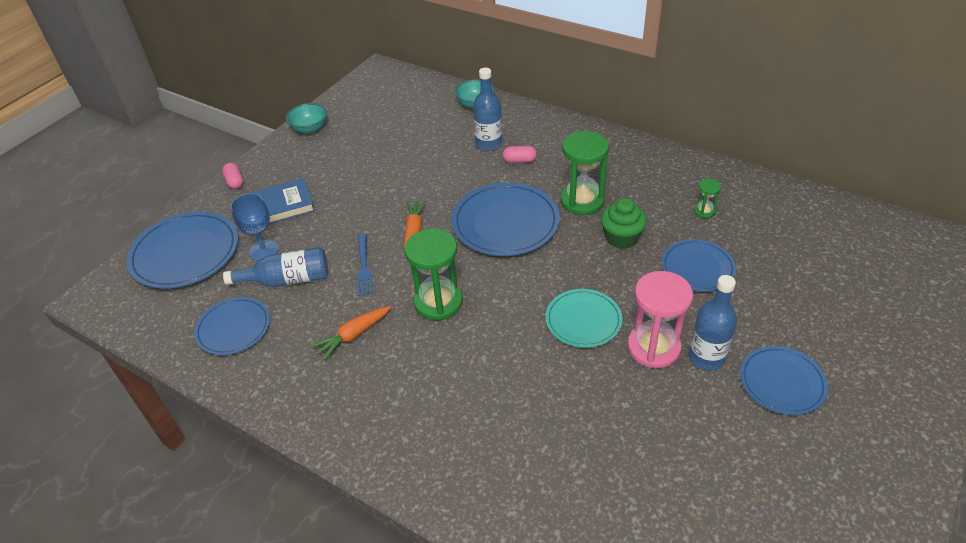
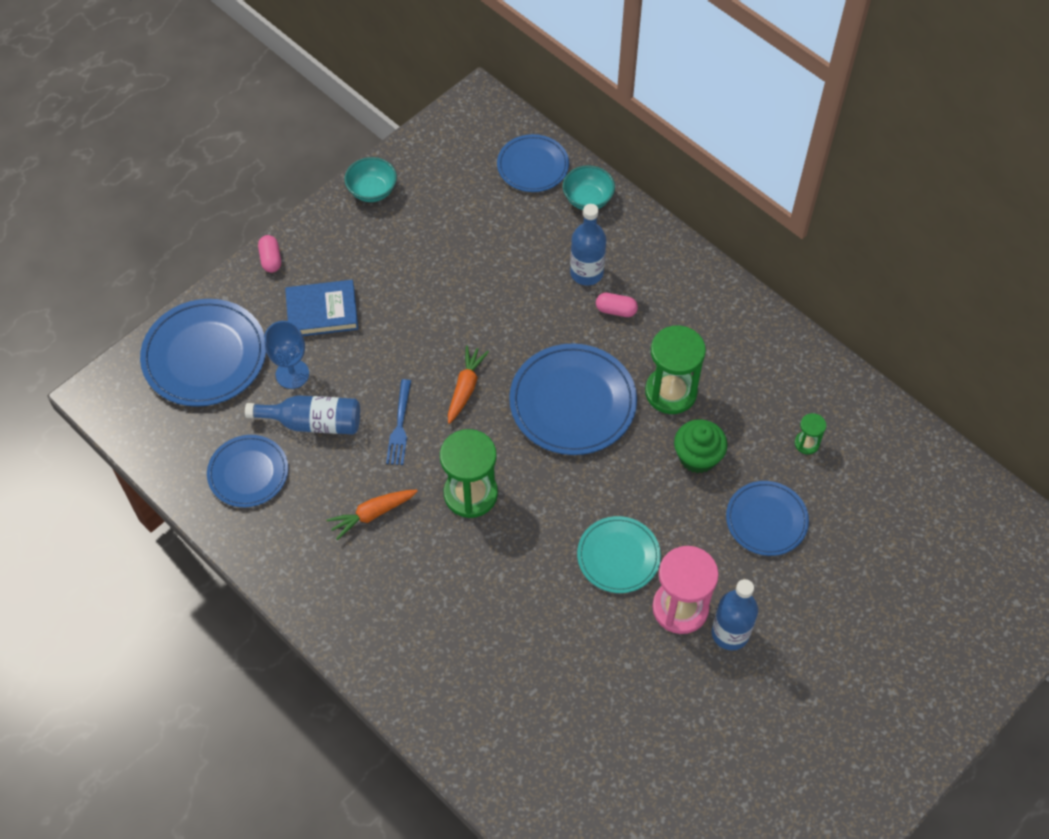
camera: 10 degrees right, 15 degrees up
(782, 382) = (794, 681): blue plate -> blue plate (533, 166)

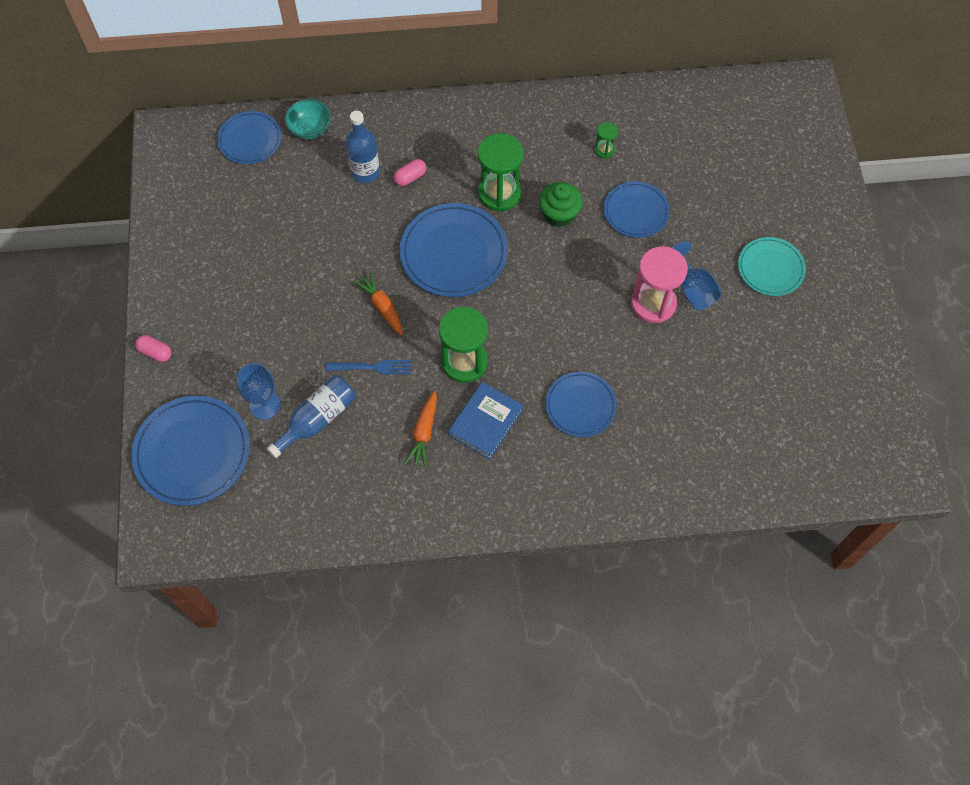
camera: 50 degrees left, 5 degrees up
(248, 473) = (317, 489): blue plate -> blue plate (580, 405)
(322, 311) = (233, 350): blue book -> blue book (486, 422)
(372, 191) = (166, 248): turquoise bowl -> none
(400, 426) = (372, 367): blue fork -> blue fork turned 45 degrees counterclockwise
(618, 556) = (587, 310): turquoise plate -> turquoise plate (770, 268)
(730, 633) = (693, 289): blue bottle -> blue goblet

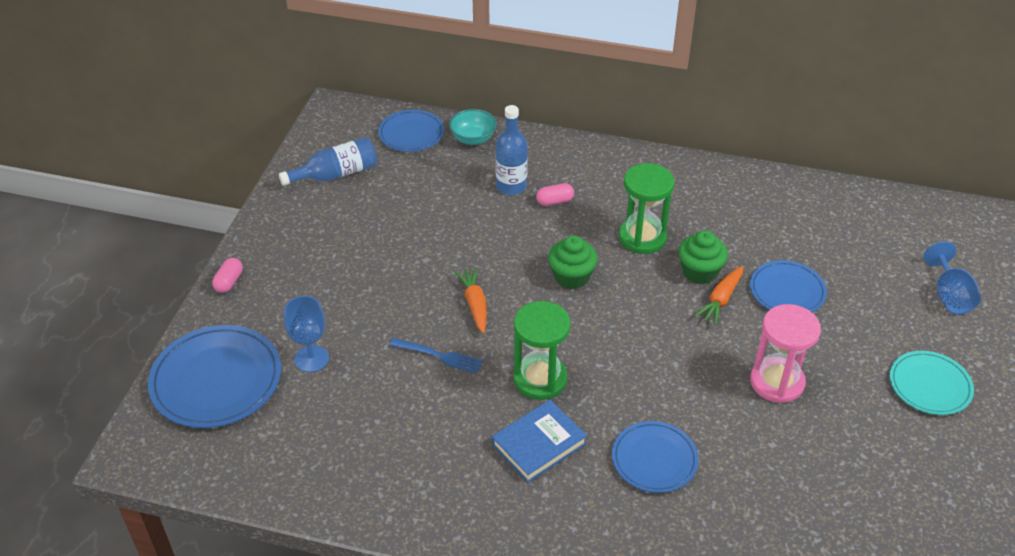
camera: 20 degrees right, 20 degrees down
(155, 352) = (229, 282): pink capsule -> pink capsule turned 60 degrees clockwise
(317, 419) = (358, 387): blue bottle -> blue bottle (336, 174)
(424, 432) = (466, 434): orange carrot -> orange carrot (721, 300)
(454, 253) = (571, 276): blue plate -> green cupcake
(604, 150) = (771, 228): green hourglass -> none
(693, 289) = (829, 381): blue goblet -> blue goblet (949, 295)

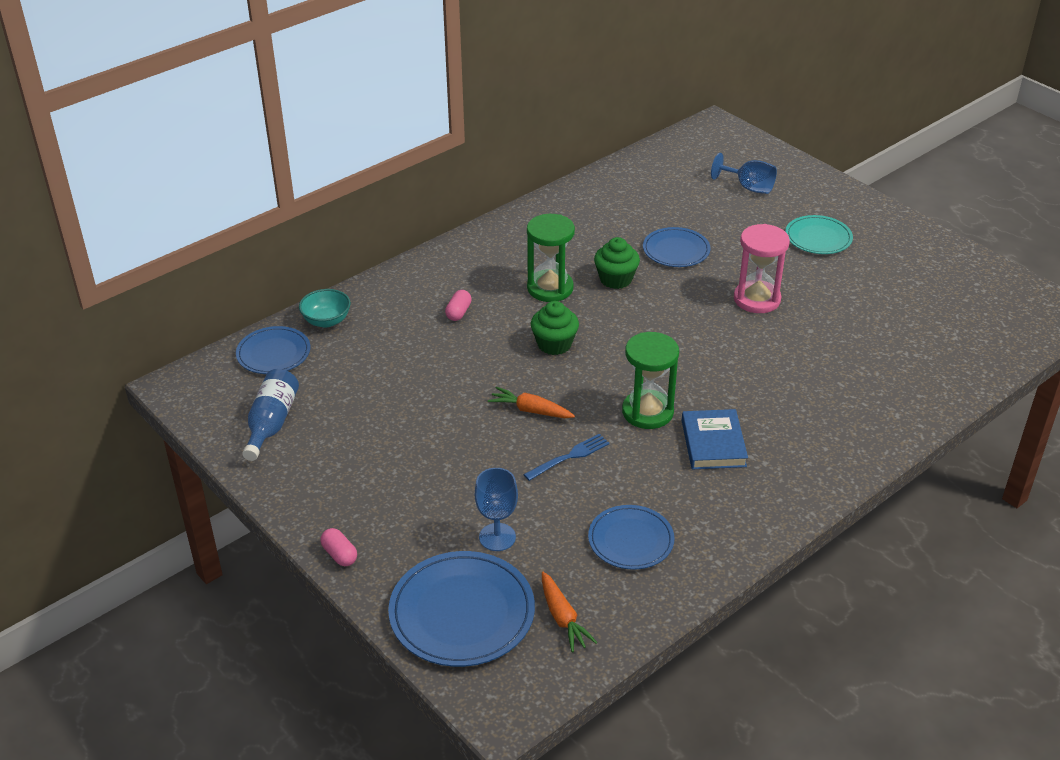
camera: 55 degrees left, 5 degrees down
(511, 186) = (412, 327): blue bottle -> none
(654, 459) = (777, 391): blue plate -> blue plate (631, 540)
(721, 300) = (654, 284): orange carrot -> orange carrot (562, 618)

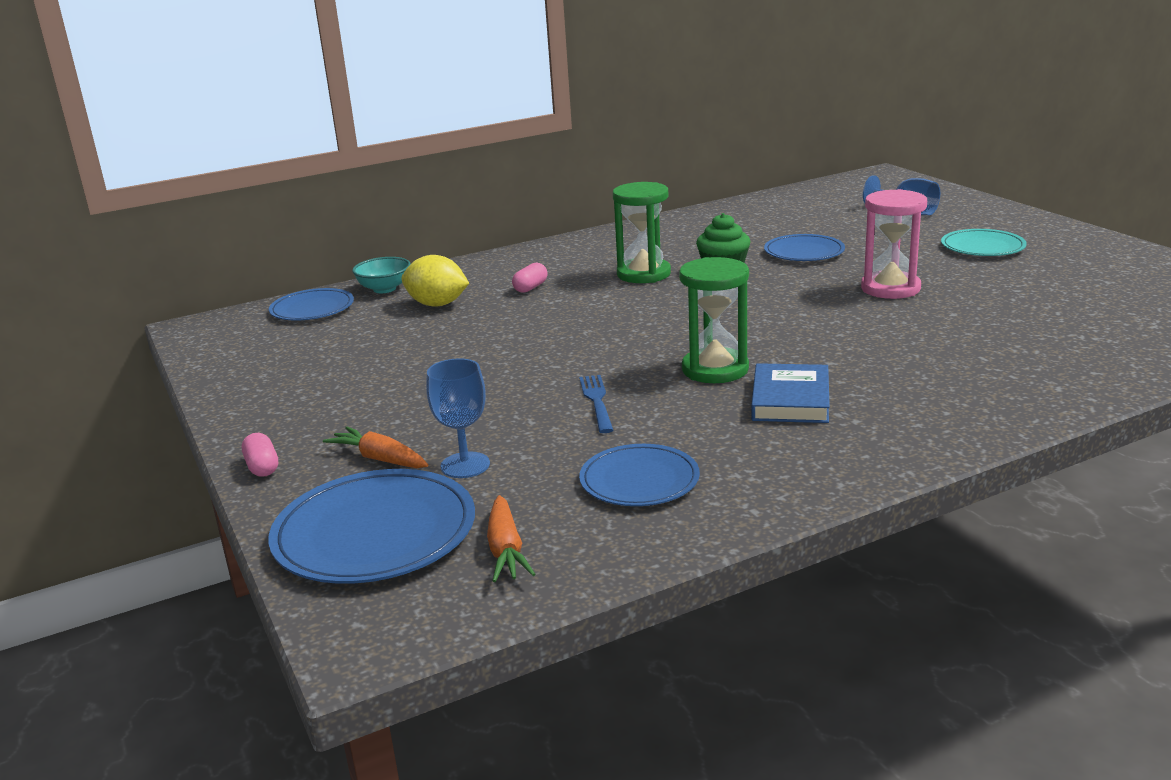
camera: 15 degrees right, 15 degrees down
(271, 423) = (269, 358): blue bottle -> none
(385, 341) = (437, 304): none -> yellow lemon
(531, 410) = (570, 362): orange carrot -> orange carrot (380, 459)
(554, 344) = (626, 313): green cupcake -> none
(569, 457) = (597, 401): blue fork -> blue fork turned 75 degrees counterclockwise

